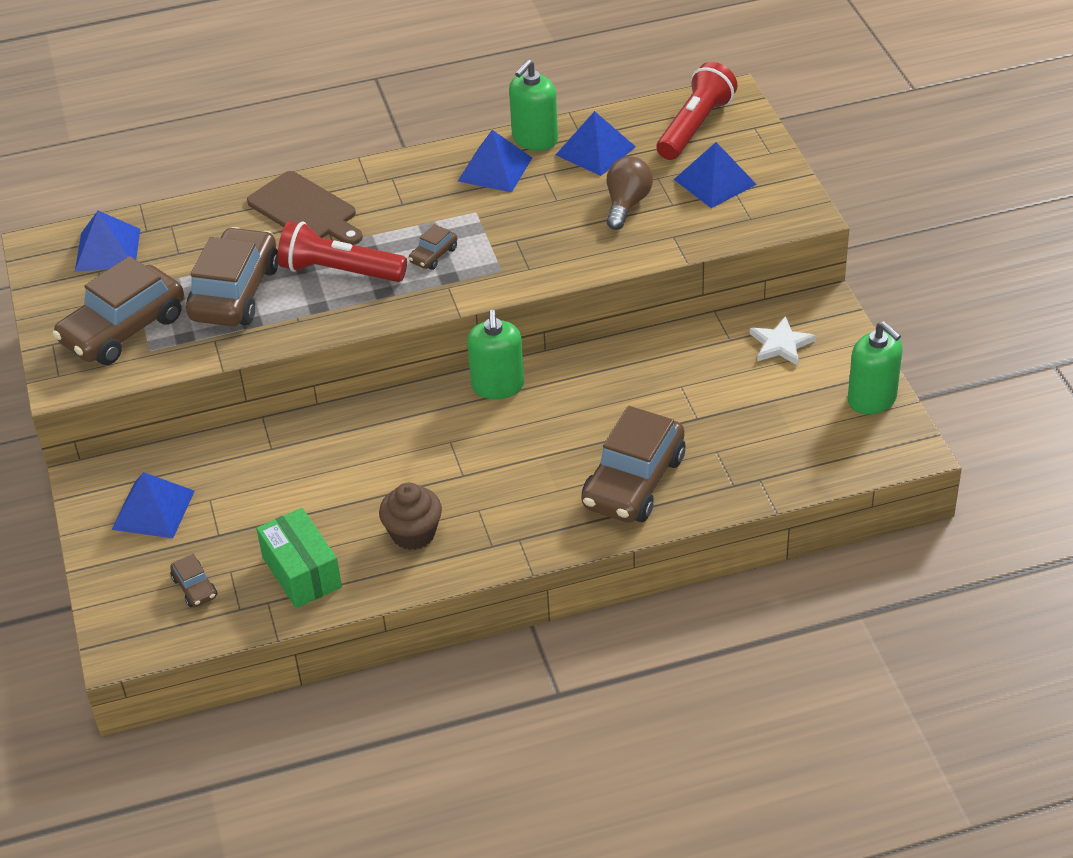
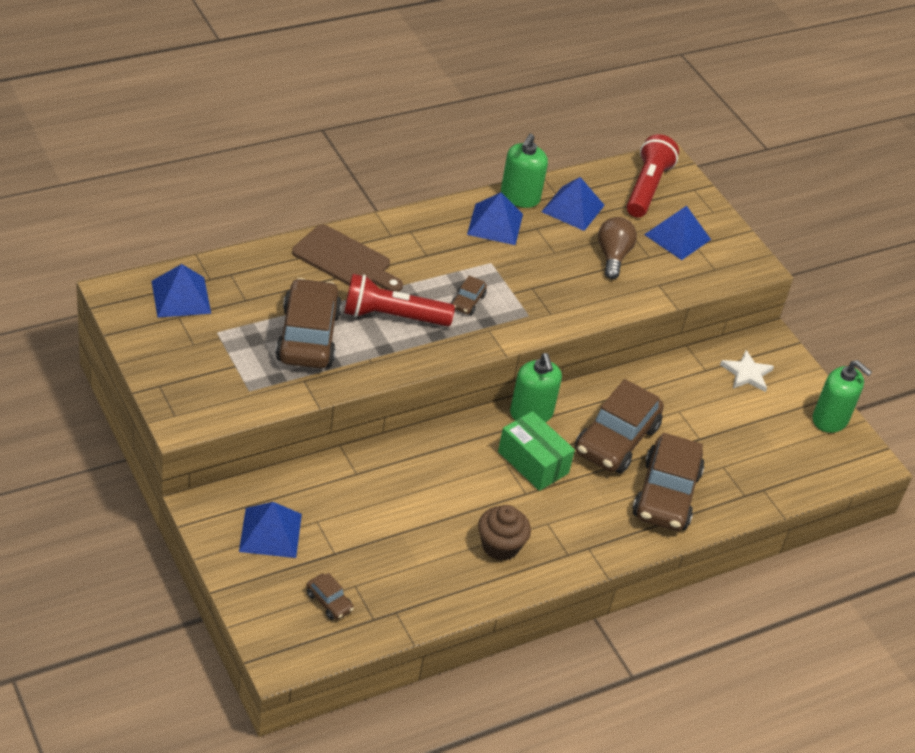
camera: 20 degrees left, 0 degrees up
(123, 329) = (219, 371): brown car -> brown car (616, 440)
(302, 572) = (417, 584): green box -> green box (533, 462)

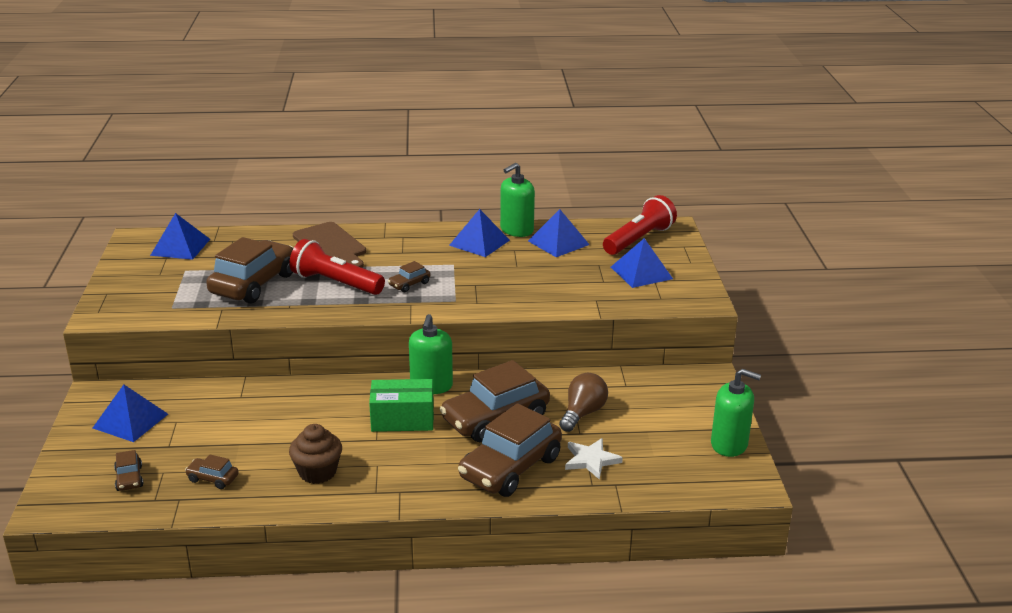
camera: 30 degrees right, 15 degrees down
(409, 580) = (213, 478): none -> brown car
(533, 462) = (402, 419): green box -> green box turned 75 degrees counterclockwise
(613, 256) = (568, 276): brown light bulb -> brown light bulb (583, 413)
(747, 373) = (666, 395): white star -> white star (591, 460)
(830, 419) = (729, 444): green soap dispenser -> green soap dispenser turned 45 degrees counterclockwise

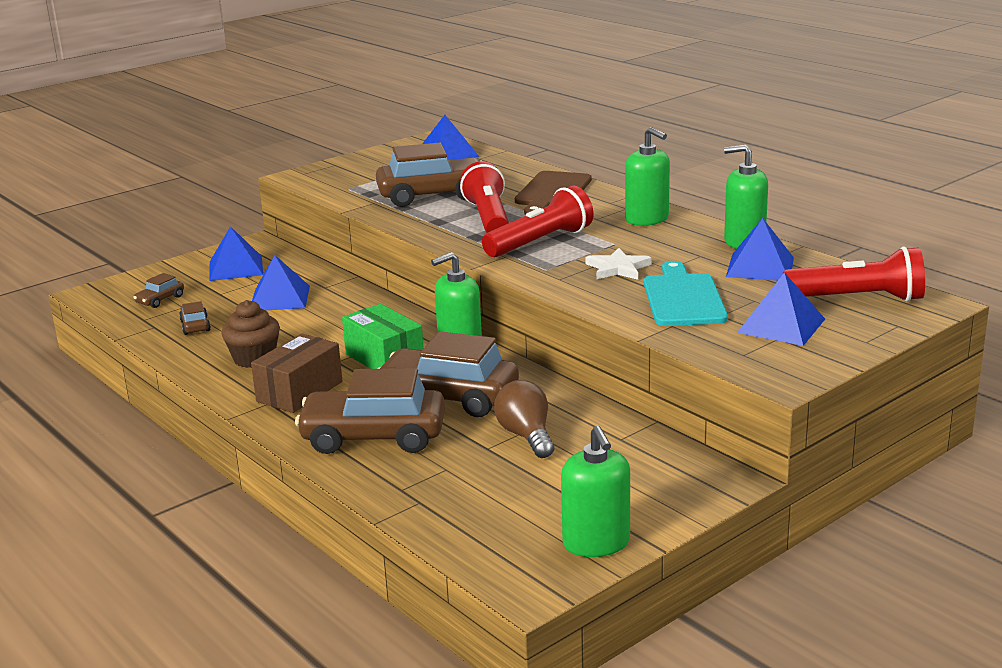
camera: 55 degrees right, 5 degrees down
(402, 472) = (299, 391): none -> brown box
(409, 284) = (540, 242): brown car -> red flashlight
(433, 239) = (647, 219): none -> green soap dispenser
(479, 242) = (682, 237): blue pyramid -> blue pyramid (280, 298)
(565, 281) = (683, 298): none -> turquoise cutting board
(583, 413) = (526, 436): brown light bulb -> brown light bulb turned 105 degrees counterclockwise
(591, 460) = (445, 472): white star -> white star (618, 268)

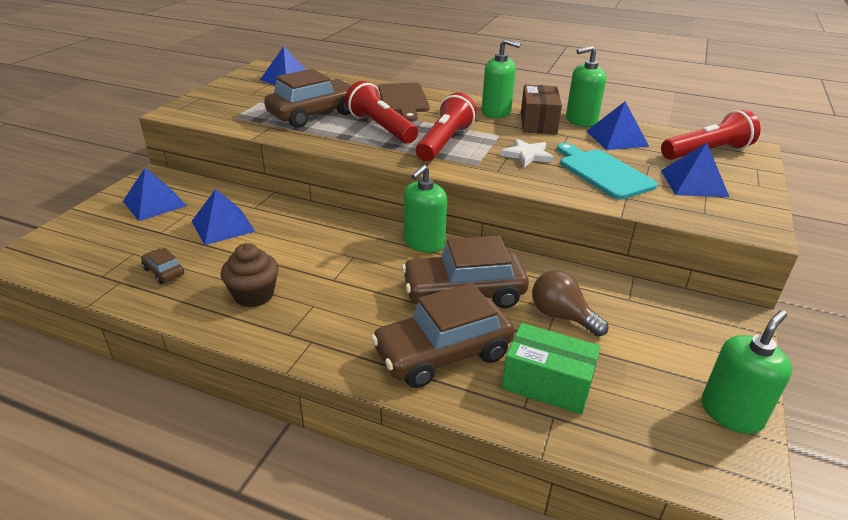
camera: 30 degrees left, 10 degrees up
(160, 300) = (103, 250): brown car -> none
(299, 391) = (329, 321): brown box -> brown box (538, 123)
(384, 358) = (372, 267): green box -> green box (547, 383)
(596, 543) = (731, 413): green soap dispenser -> green soap dispenser turned 90 degrees counterclockwise

